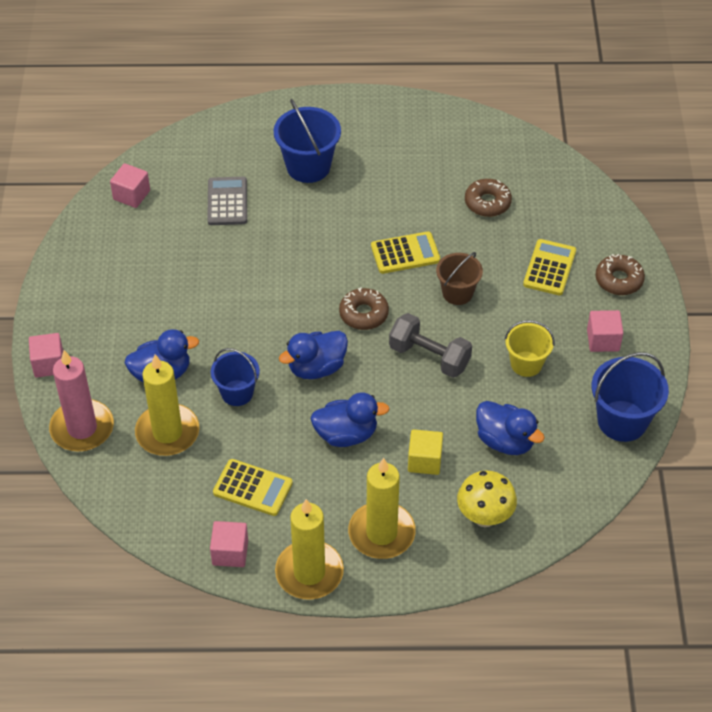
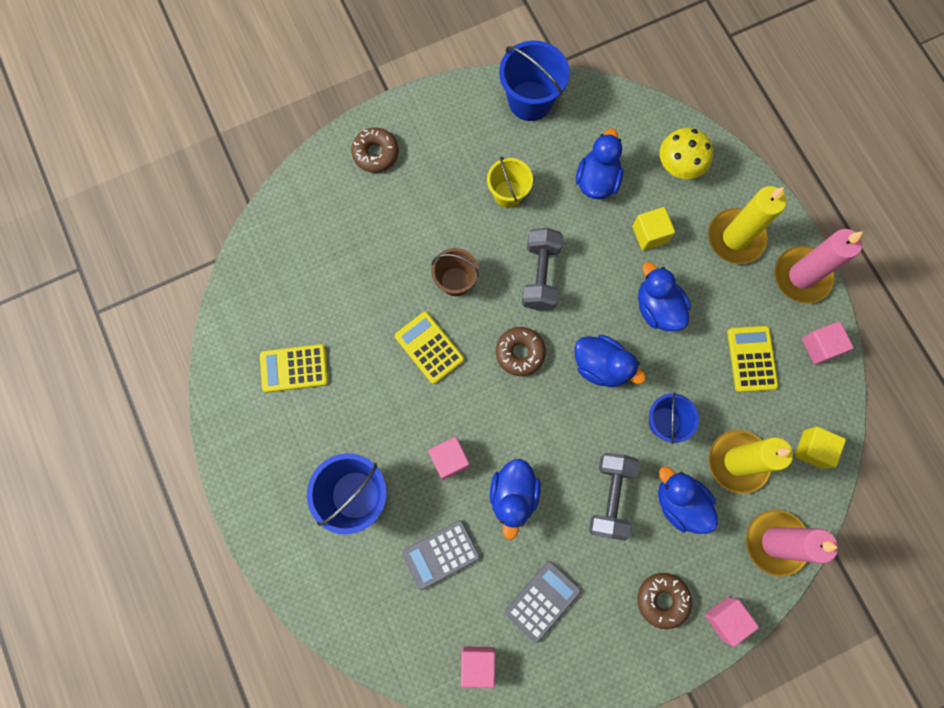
camera: 115 degrees left, 25 degrees up
(140, 497) = (812, 449): none -> yellow cube
(148, 250) = (542, 601): none -> grey calculator
(199, 327) = (610, 497): none -> grey dumbbell
(243, 263) = (513, 496): none -> blue duck
(309, 572) = (801, 276): yellow candle -> pink candle
(487, 203) = (330, 299): brown donut -> brown donut (662, 599)
(549, 268) = (388, 215): yellow calculator -> yellow calculator (294, 368)
(603, 340) = (451, 143): pink cube -> pink cube (449, 459)

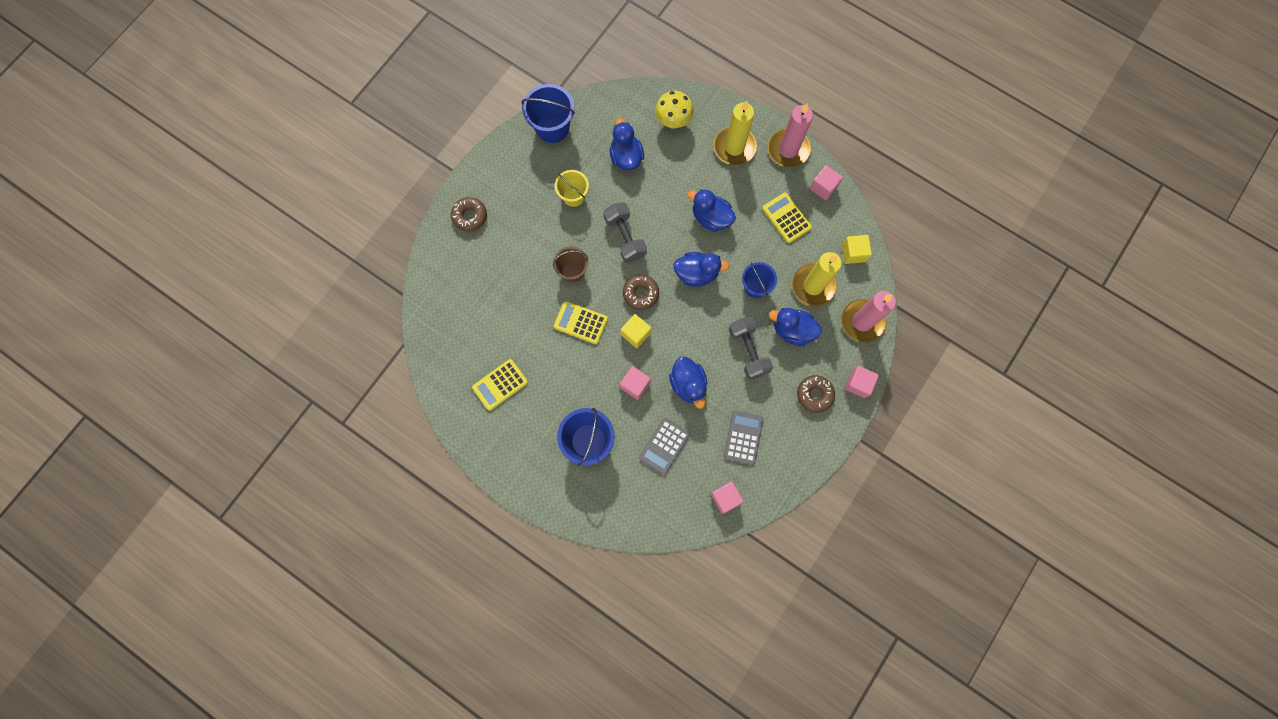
camera: 30 degrees left, 0 degrees up
(649, 234) = (679, 174): yellow cube -> yellow cube (636, 334)

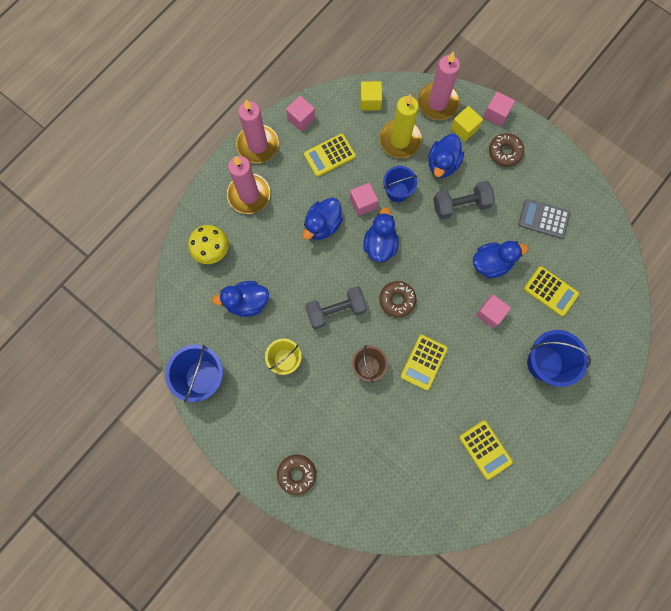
camera: 85 degrees left, 0 degrees up
(636, 334) = (438, 308): yellow cube -> yellow cube (464, 129)
(664, 446) = (550, 291): grey calculator -> yellow calculator
(725, 498) = (599, 241): pink cube -> pink cube (363, 203)
(734, 147) = (249, 195): yellow candle -> pink candle

